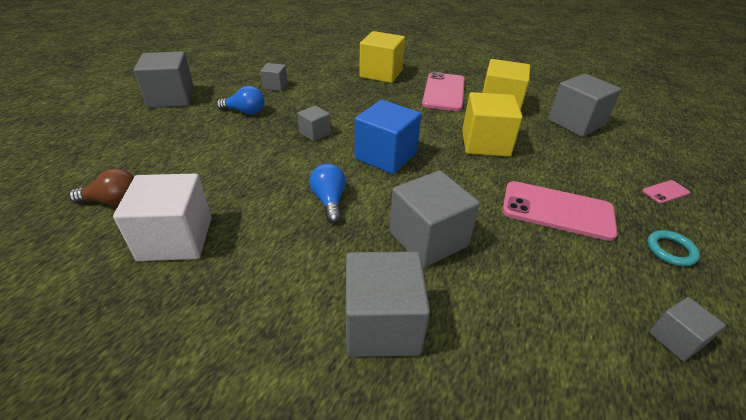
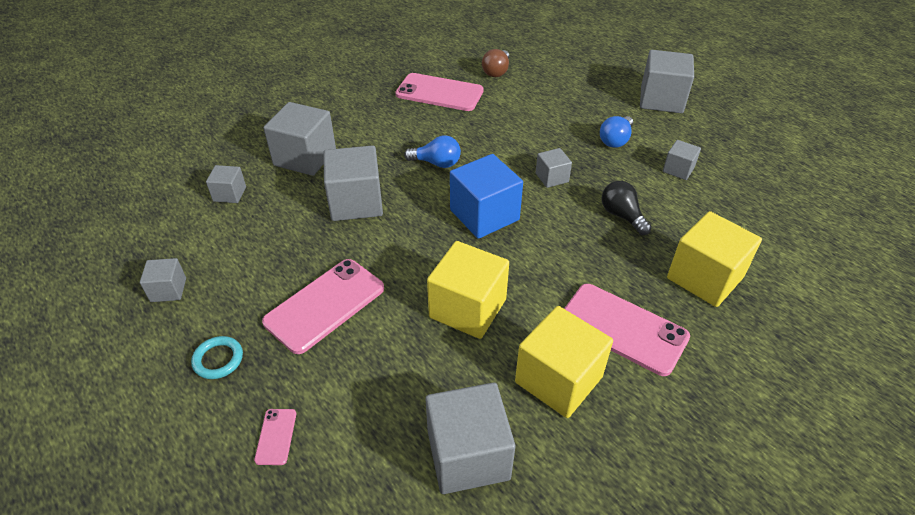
camera: 115 degrees right, 5 degrees up
(176, 239) = (439, 93): white cube -> pink phone
(343, 101) = (622, 216): none -> black light bulb
(508, 377) = (229, 194): none -> grey cube

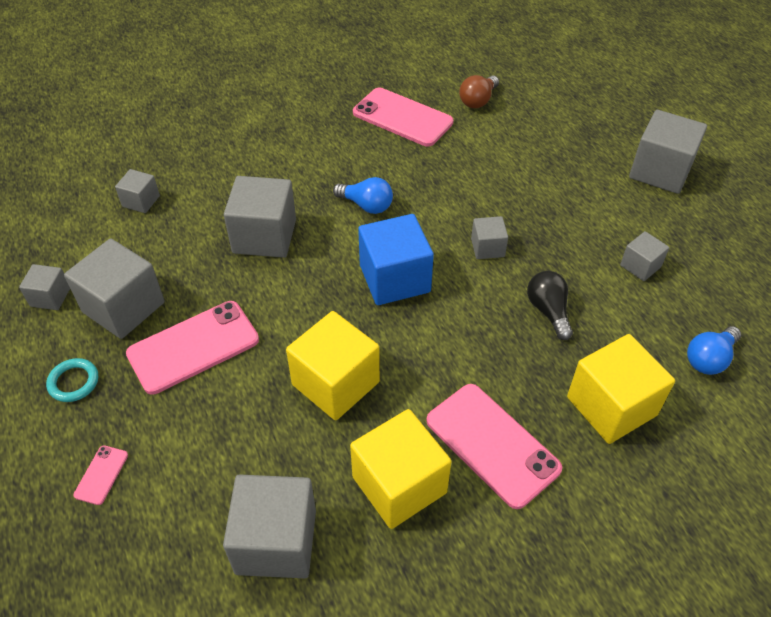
camera: 15 degrees right, 5 degrees up
(305, 157) = (230, 172): grey cube -> grey cube (123, 307)
(615, 140) = (581, 214): blue light bulb -> blue light bulb (709, 359)

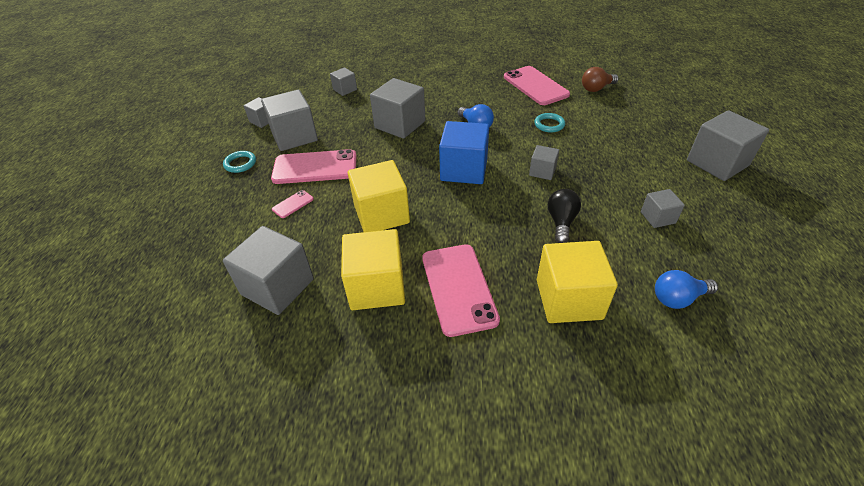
camera: 30 degrees right, 5 degrees down
(101, 475) = (216, 213): pink phone -> pink phone (293, 204)
(455, 175) = (549, 125): none -> turquoise ring

